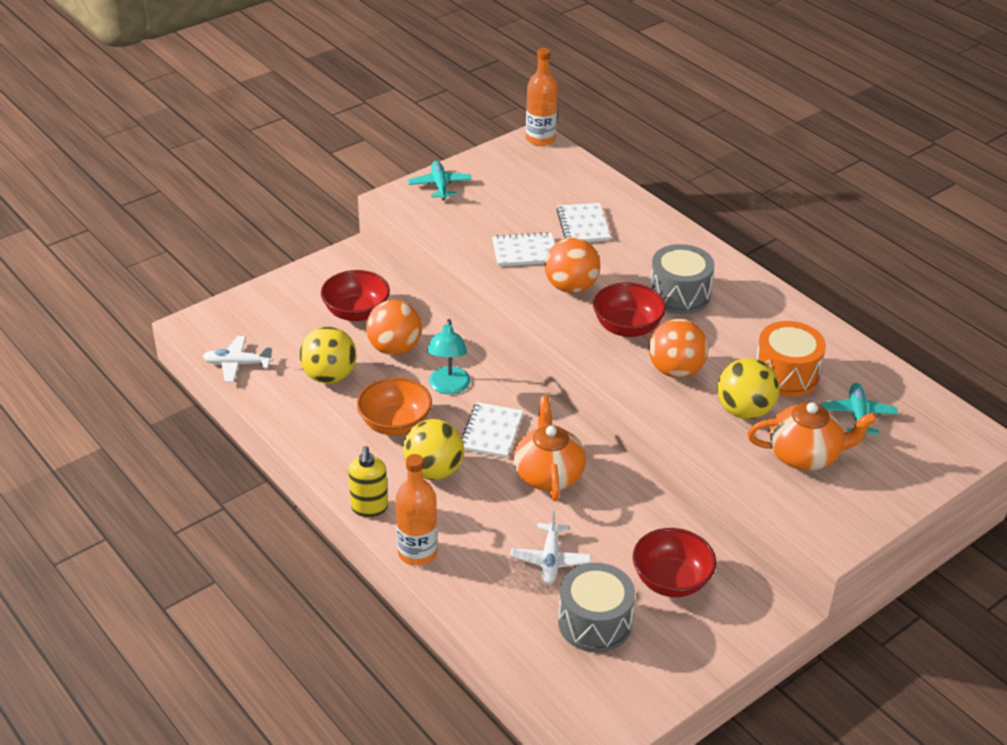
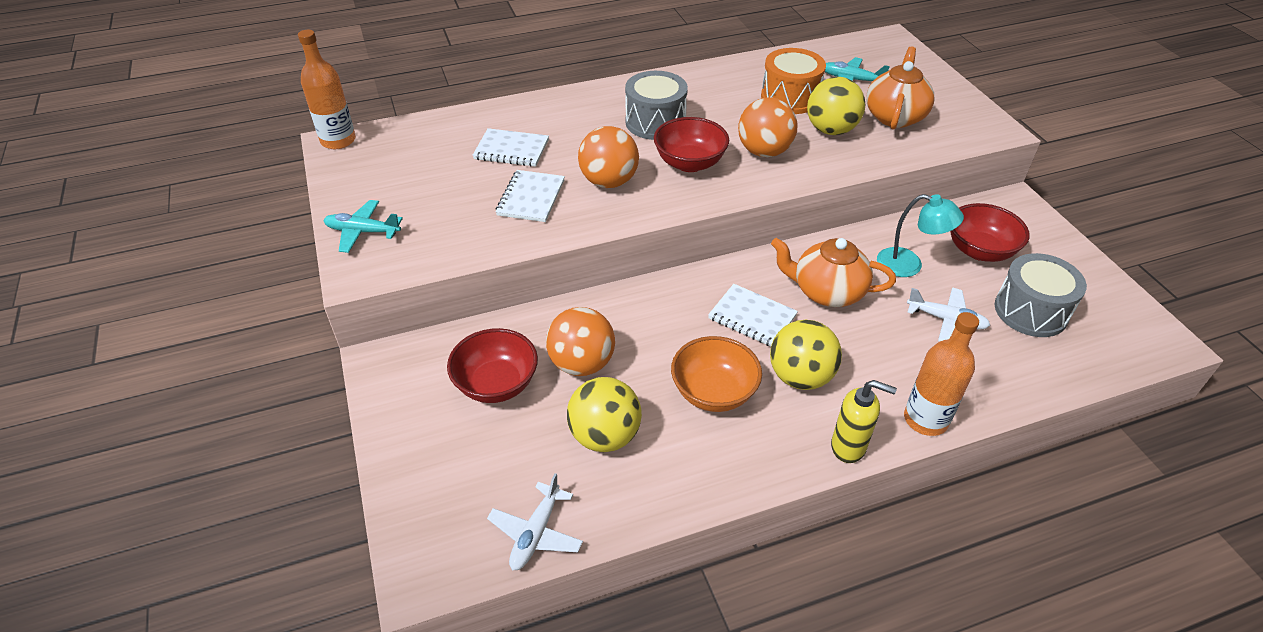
camera: 70 degrees left, 5 degrees up
(448, 387) = (668, 333): turquoise lamp -> turquoise lamp (909, 265)

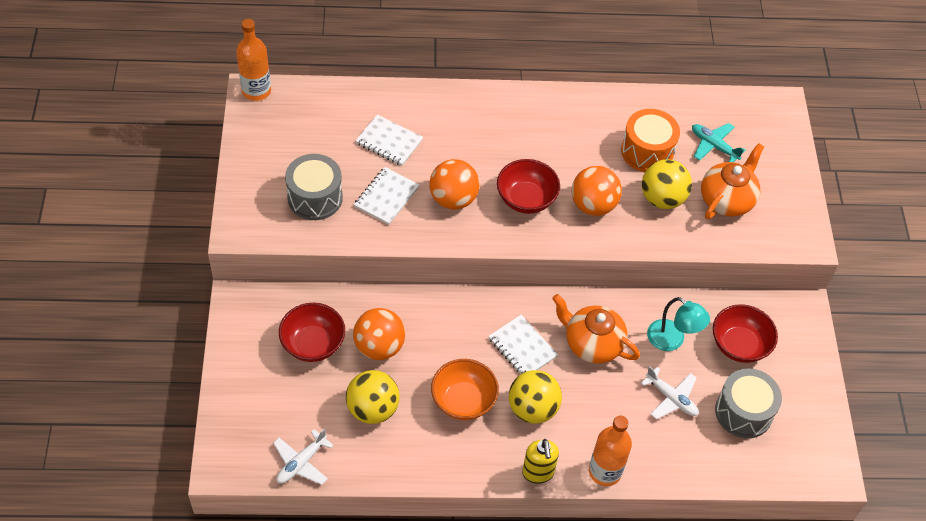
camera: 15 degrees right, 10 degrees up
(363, 232) = (251, 192): turquoise plane -> none
(655, 122) = (518, 146): grey drum -> grey drum (315, 198)
(848, 447) = (538, 473): yellow soap dispenser -> yellow soap dispenser turned 45 degrees clockwise

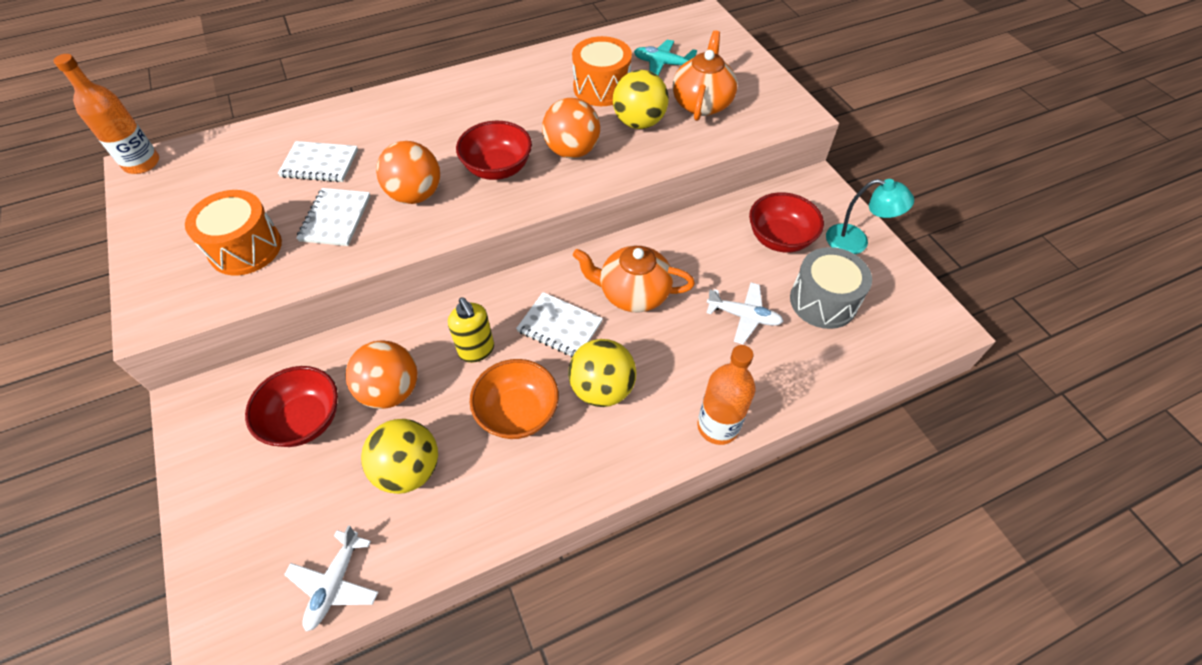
camera: 20 degrees left, 0 degrees up
(315, 198) = (245, 248): grey drum -> orange drum
(538, 473) = (643, 462): yellow soap dispenser -> yellow soap dispenser (476, 350)
(672, 340) = (712, 259): turquoise lamp -> turquoise lamp (856, 241)

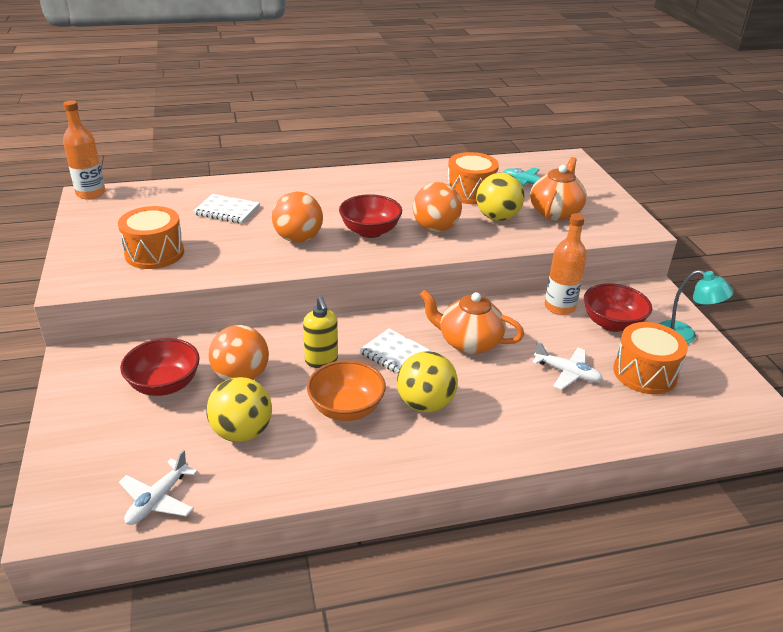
camera: 10 degrees right, 20 degrees down
(335, 218) = (230, 245): white notebook -> none
(718, 426) = (526, 447): orange bottle -> orange bottle (559, 307)
(823, 301) = (644, 373): grey drum -> orange drum

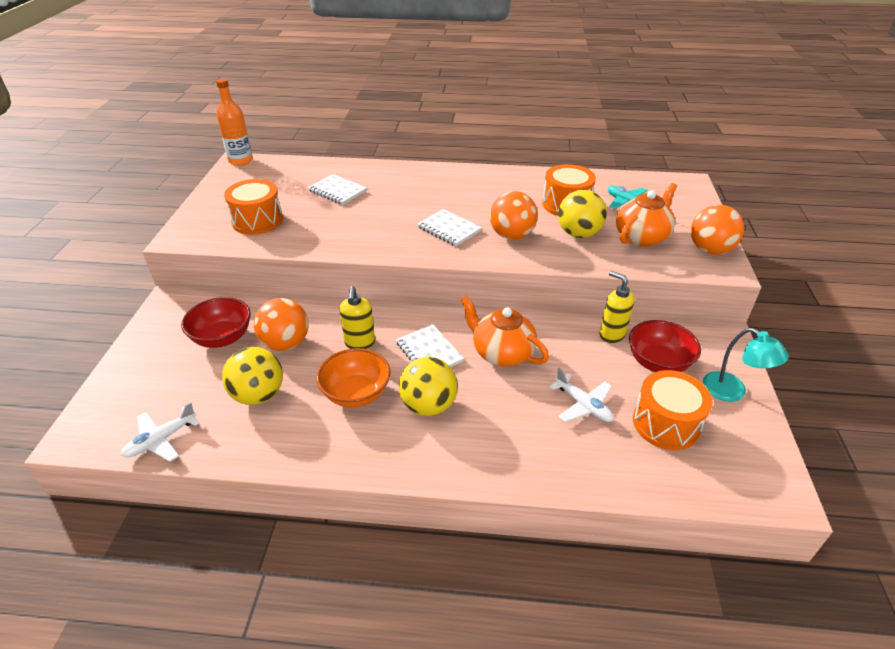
camera: 20 degrees right, 5 degrees up
(298, 239) = (382, 226): orange ball -> orange ball (710, 250)
(370, 231) = (449, 229): red bowl -> white notebook
(559, 307) = (611, 334): orange bottle -> yellow soap dispenser

